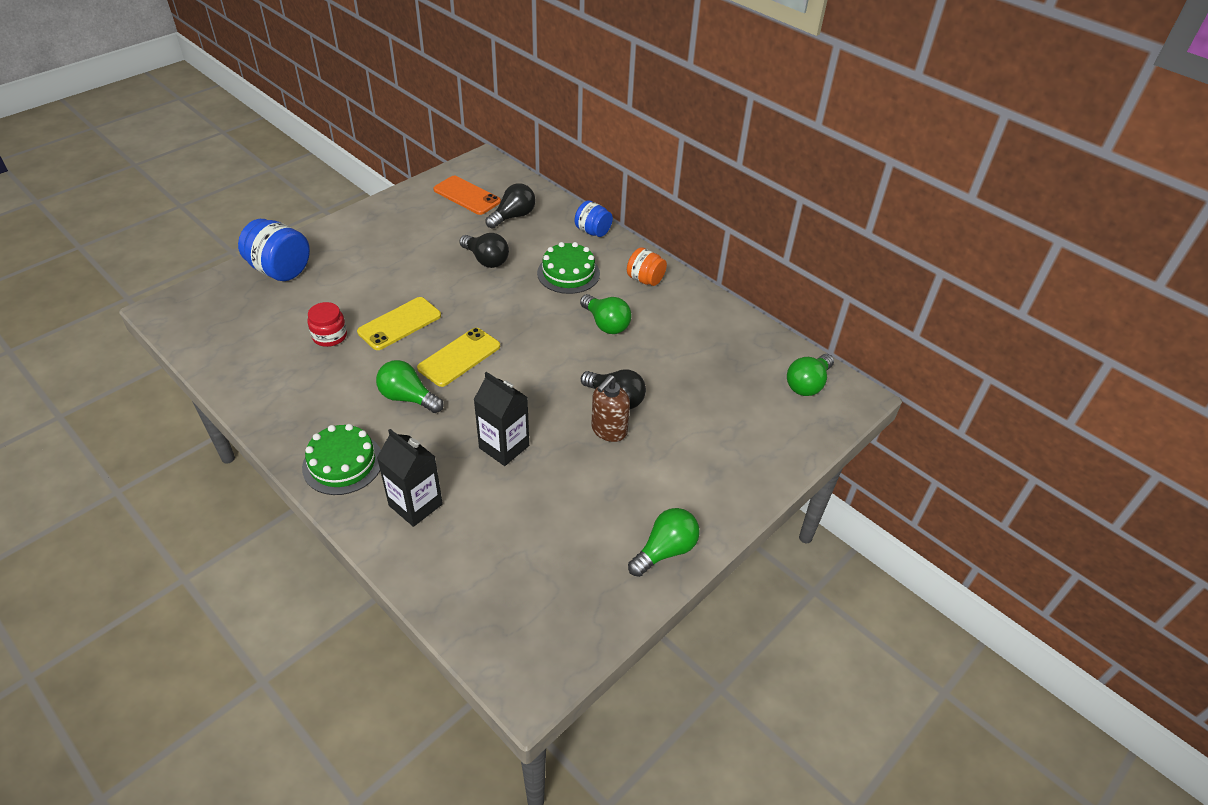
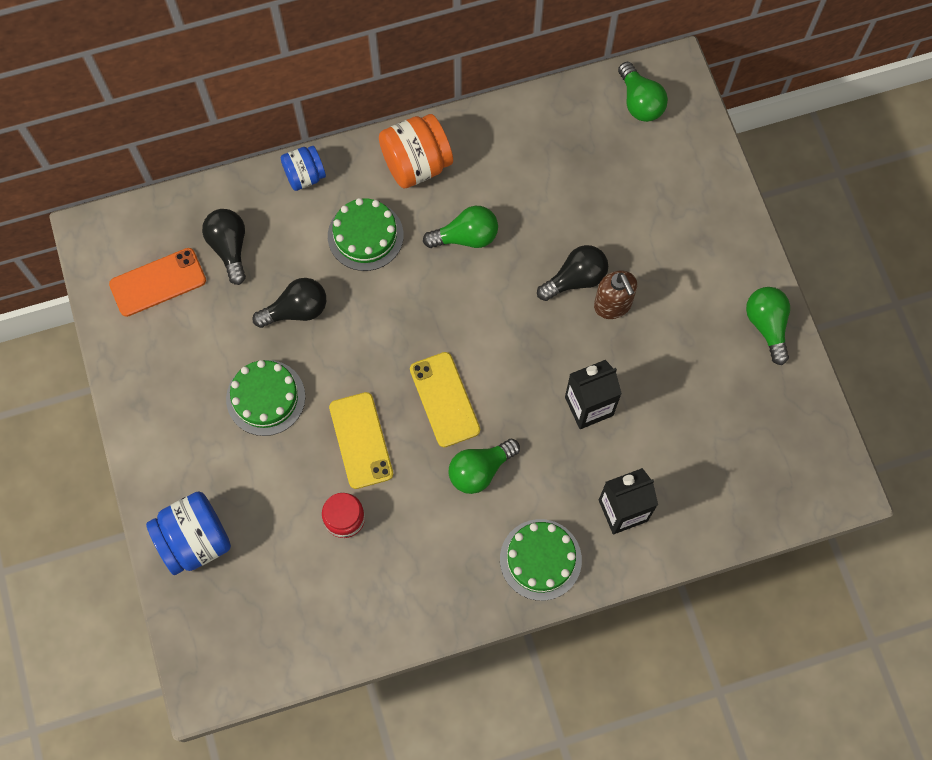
camera: 60 degrees left, 25 degrees up
(408, 267) = (265, 397): none -> green cake
(645, 279) = (416, 164): orange jar -> orange jar, size x1.62

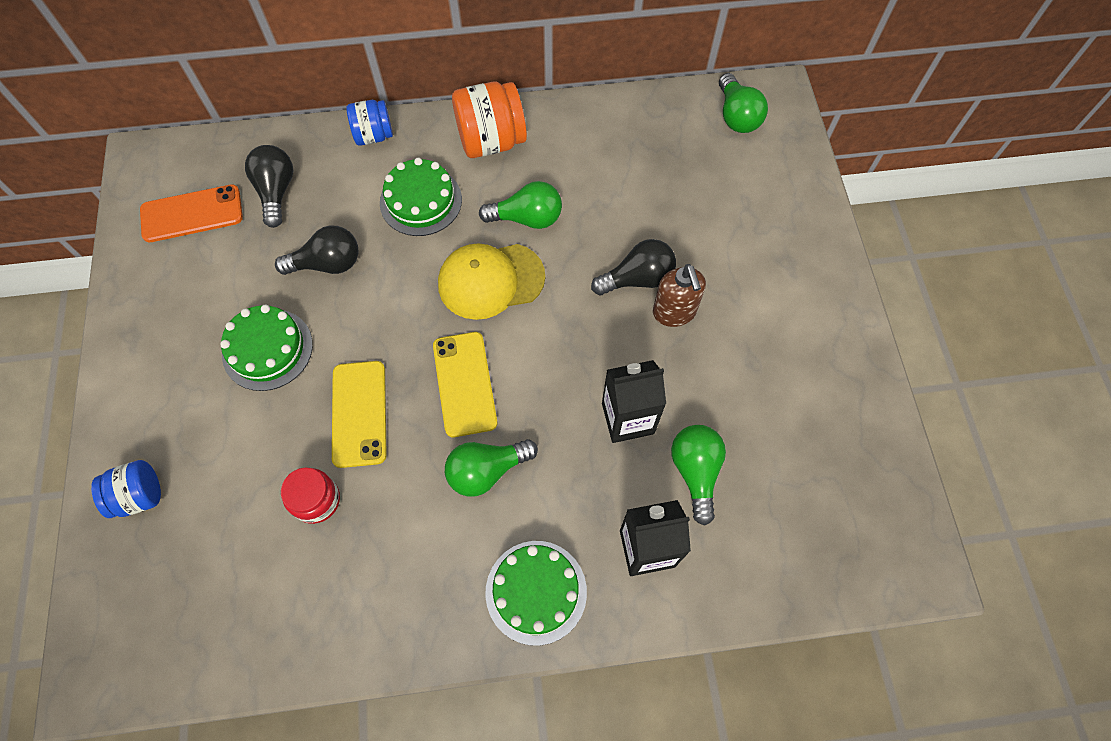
camera: 10 degrees right, 5 degrees down
(195, 540) = (139, 495): blue jar -> blue jar, size x0.62
(446, 302) = (491, 281): none -> yellow cap
(767, 326) = (848, 362): green light bulb -> green light bulb (695, 472)

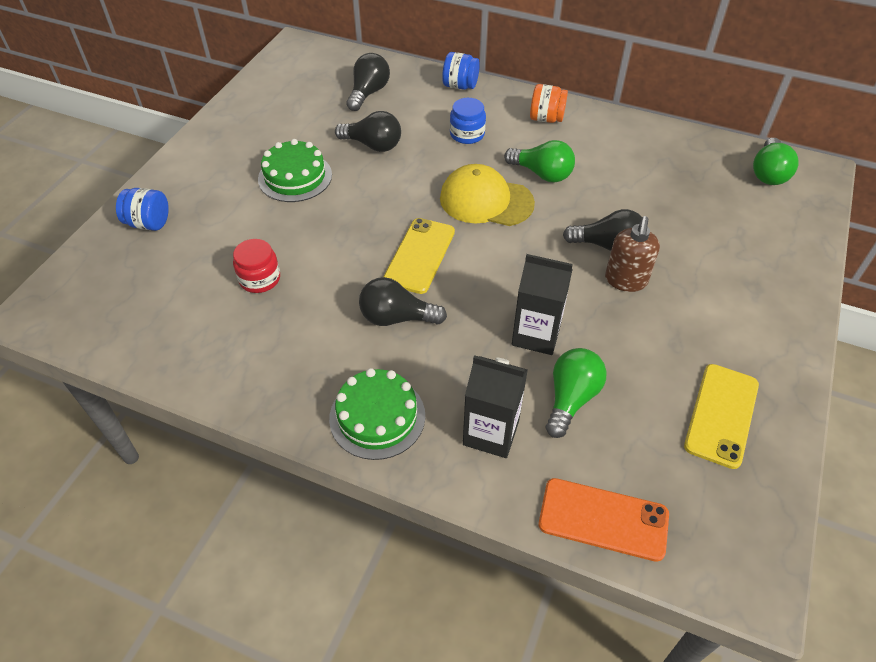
camera: 30 degrees right, 15 degrees down
(192, 214) = (304, 85): orange phone -> orange phone (603, 519)
(359, 413) = (329, 240): yellow phone -> yellow phone (721, 415)
(421, 201) = (467, 134): green cake -> blue jar
(487, 471) = (396, 318): green light bulb -> black light bulb
(491, 141) = (546, 118): orange jar -> orange jar, size x0.62

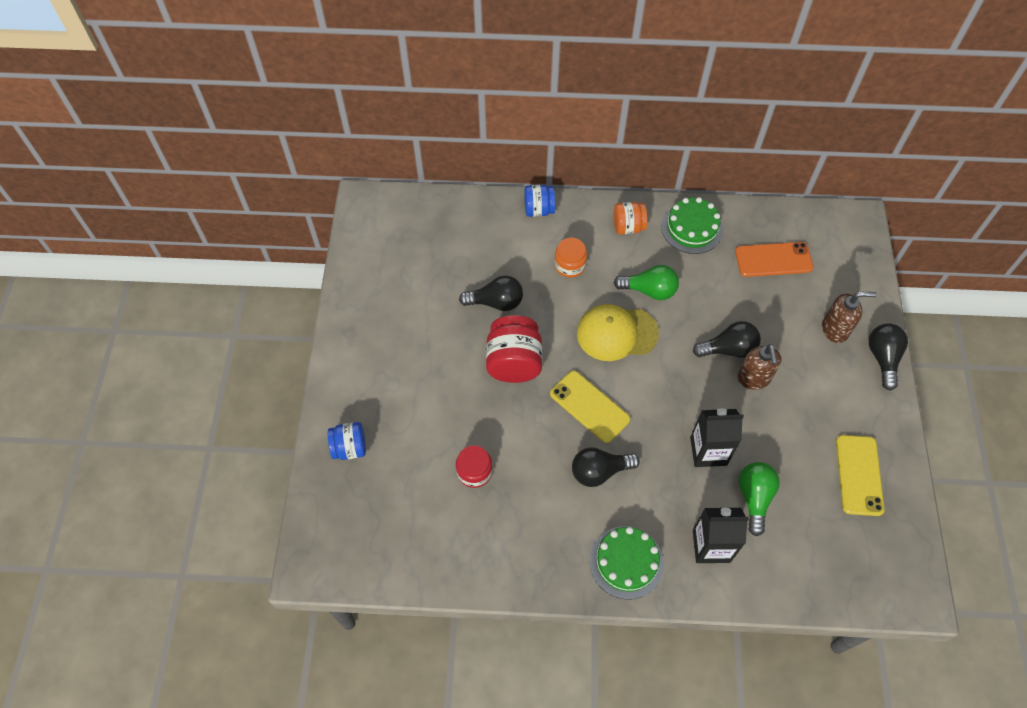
camera: 20 degrees left, 10 degrees up
(295, 177) = (447, 358): green cake -> green cake (692, 228)
(361, 197) = (514, 362): none -> red jar
(368, 93) = (462, 242): black light bulb -> black light bulb (882, 358)
(420, 255) = (589, 406): yellow phone -> yellow phone turned 45 degrees counterclockwise
(467, 134) = (570, 265): blue jar -> orange jar
(603, 519) = (811, 585): orange phone -> orange phone (773, 260)
(749, 260) = (835, 329): none -> brown soap dispenser
(768, 173) = (823, 234): green light bulb -> none

